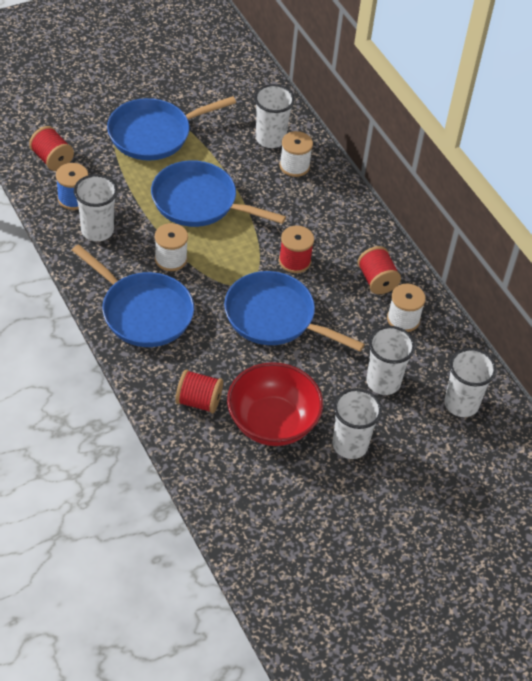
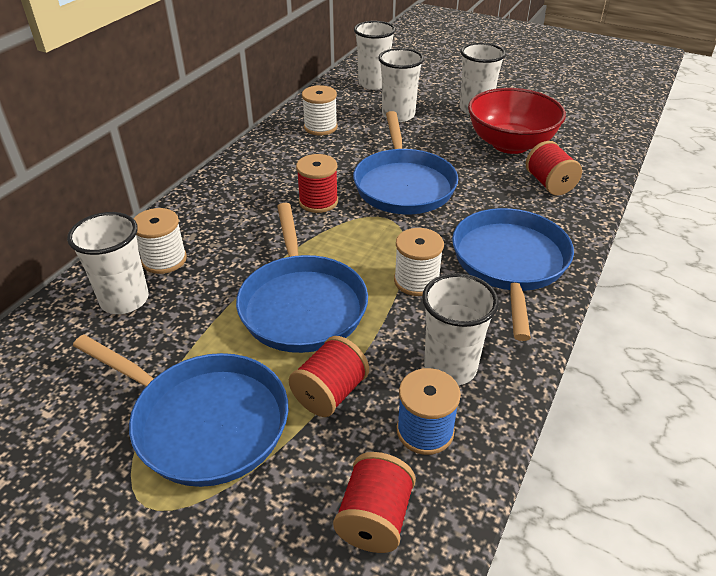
camera: 120 degrees left, 10 degrees down
(377, 280) = (290, 152): red spool -> red spool (330, 393)

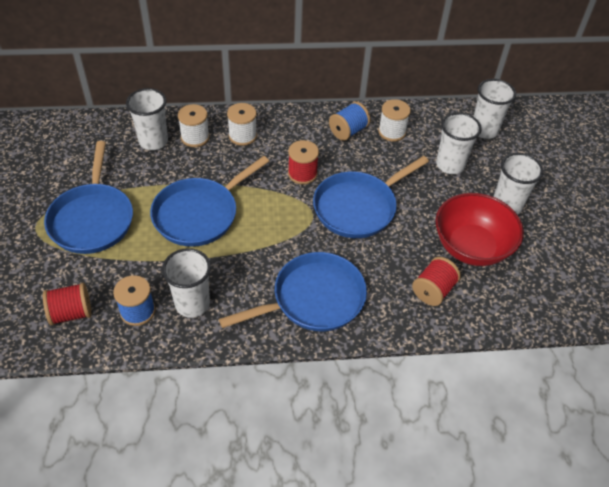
camera: 55 degrees right, 10 degrees up
(289, 150) = (348, 131): none -> blue spool
(330, 393) = (140, 259): red spool -> none
(416, 281) = (258, 257): white spool -> white spool (242, 136)

